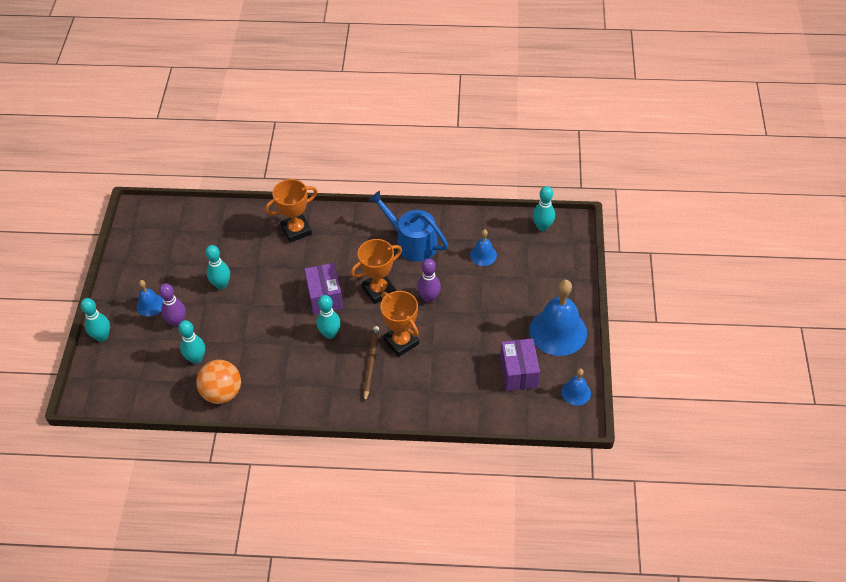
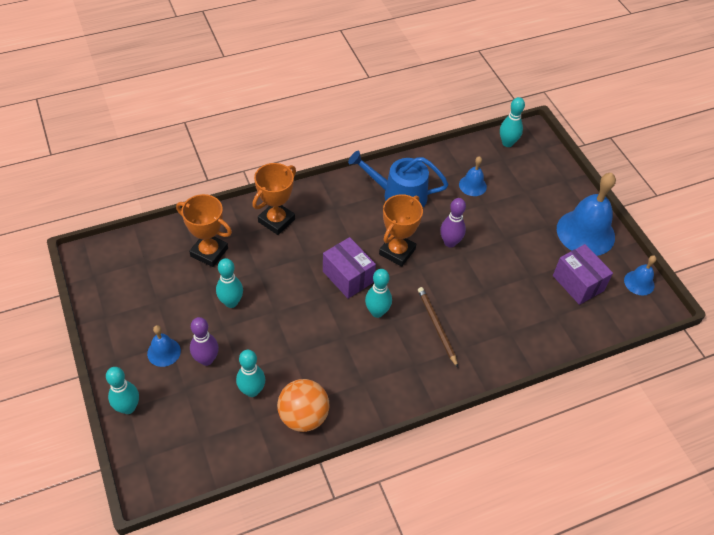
camera: 30 degrees left, 0 degrees up
(401, 342) = (452, 294): orange trophy -> orange trophy (209, 252)

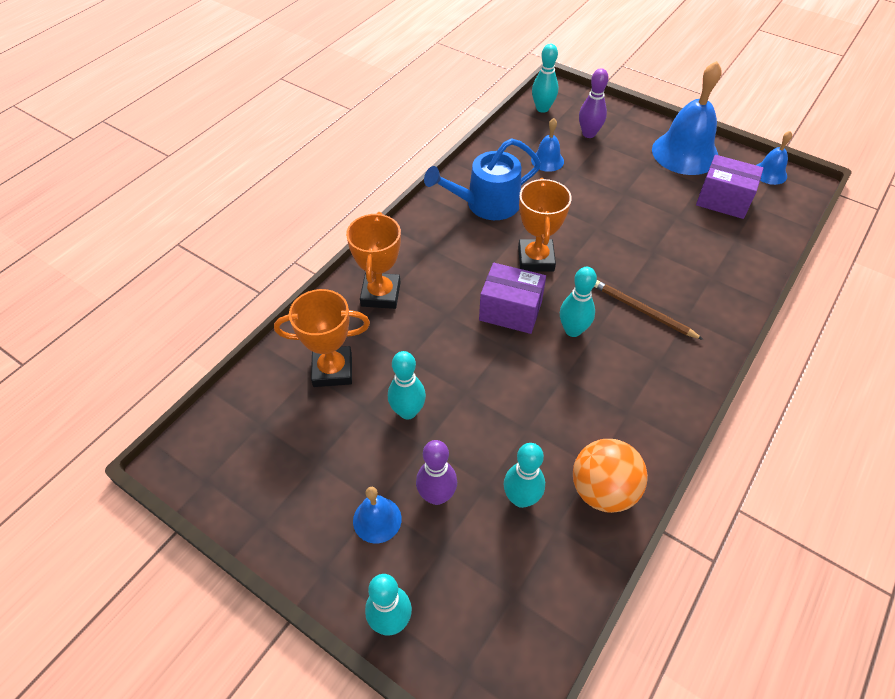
camera: 30 degrees left, 0 degrees up
(450, 242) = (577, 223): purple bowling pin -> purple bowling pin (589, 134)

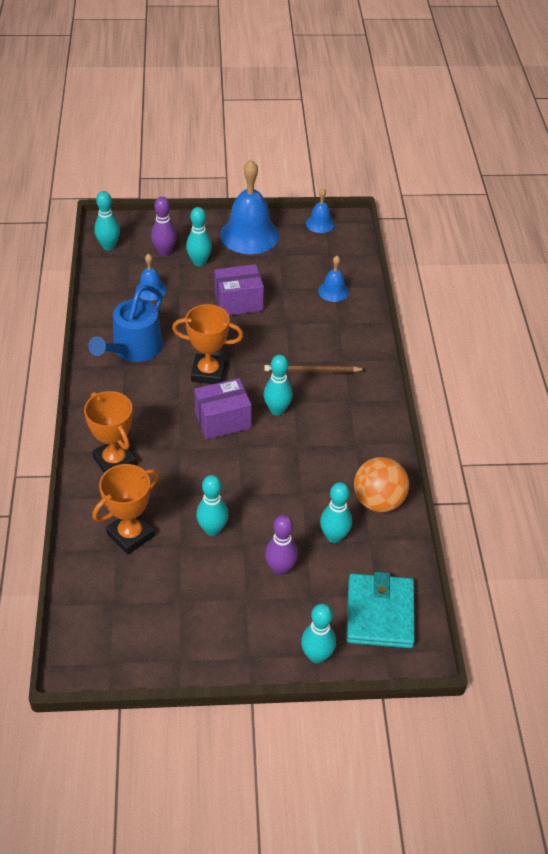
camera: 40 degrees left, 5 degrees down
(377, 519) = (255, 607): blue bell -> blue bell (333, 291)
(498, 622) = (380, 613): none -> turquoise wallet
(536, 259) = (208, 372): orange trophy -> orange trophy turned 45 degrees counterclockwise
(614, 156) = (199, 262): none -> turquoise bowling pin
(723, 200) = (304, 260): purple box -> purple box (238, 302)

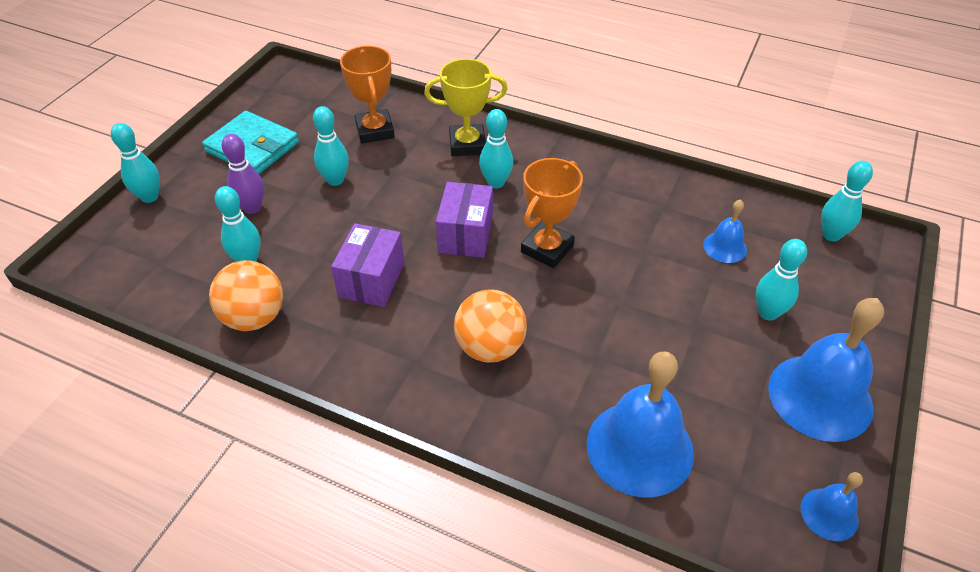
camera: 120 degrees right, 0 degrees up
(114, 461) = (467, 144): orange trophy -> yellow trophy
(133, 349) = (622, 202): blue watering can -> none
(164, 252) = (803, 285): purple bowling pin -> none
(238, 302) = (663, 323): purple box -> purple box (371, 280)
(277, 410) = (449, 286): turquoise bowling pin -> turquoise bowling pin (496, 183)
(312, 371) = (490, 347): brown pencil -> orange ball
(333, 291) = (639, 448): blue bell -> blue bell, size x2.02
(380, 613) = (138, 256): turquoise wallet -> turquoise wallet (252, 147)

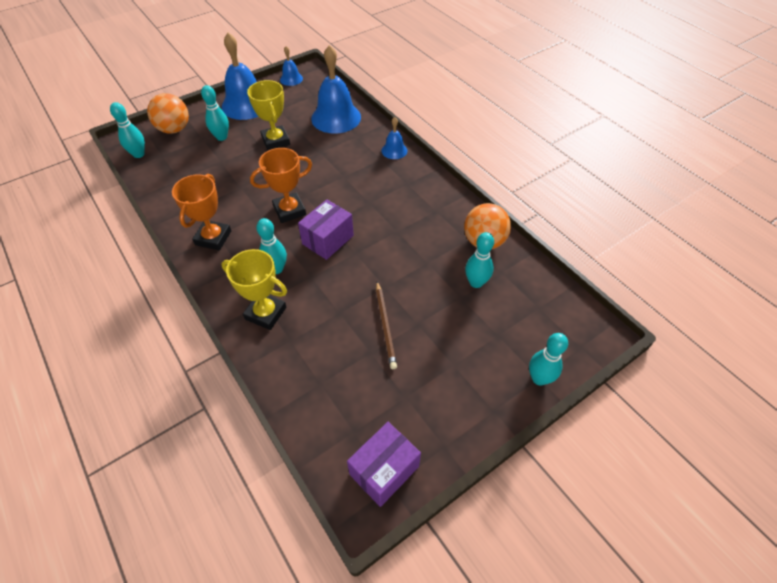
camera: 150 degrees left, 5 degrees up
(252, 147) = (437, 398): turquoise wallet -> none
(252, 208) = (459, 327): purple bowling pin -> none
(335, 180) = (385, 325): turquoise bowling pin -> brown pencil
(371, 280) = (404, 235): purple box -> purple box (384, 470)
(375, 131) = (324, 366): orange trophy -> orange trophy (213, 238)
(490, 347) = (365, 175): orange ball -> orange ball (174, 129)
(683, 345) = (275, 141): none -> yellow trophy
(725, 247) = (197, 171): blue bell -> blue bell (394, 150)

